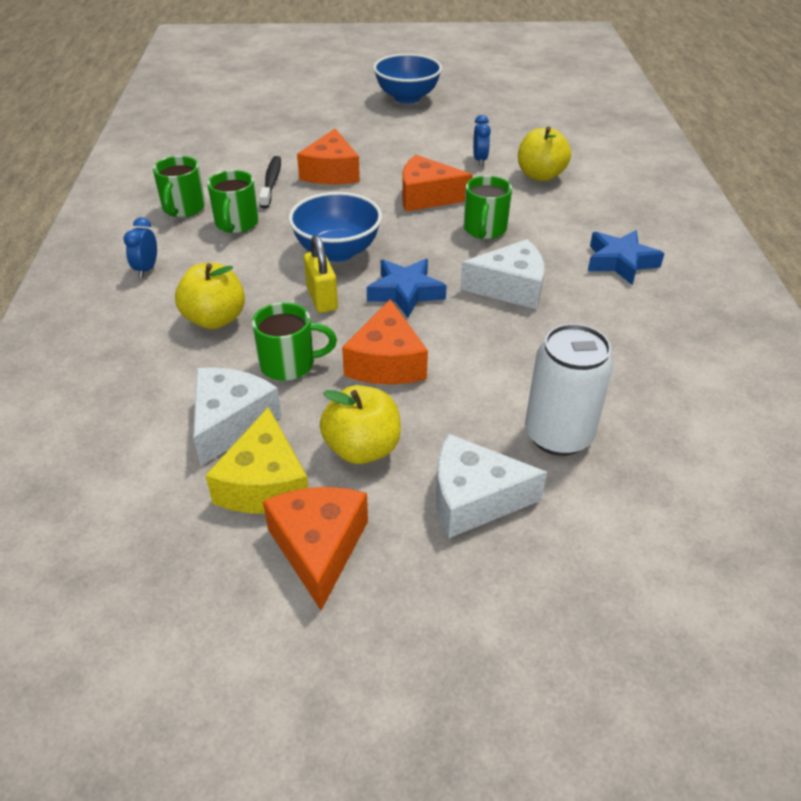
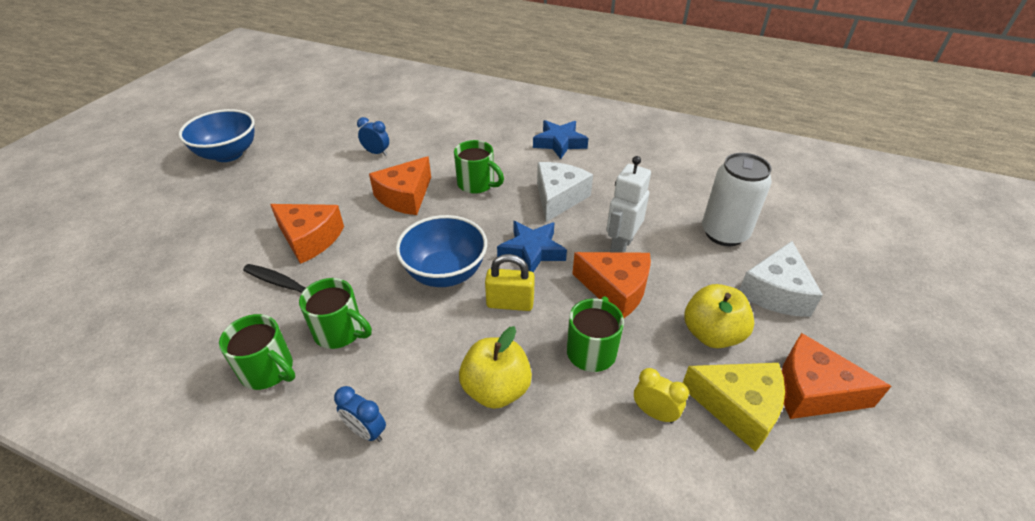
camera: 65 degrees left, 0 degrees up
(230, 422) = (654, 413): white cheese -> yellow clock
(462, 351) = (621, 246): none -> white robot
(540, 175) = (427, 134): yellow apple -> none

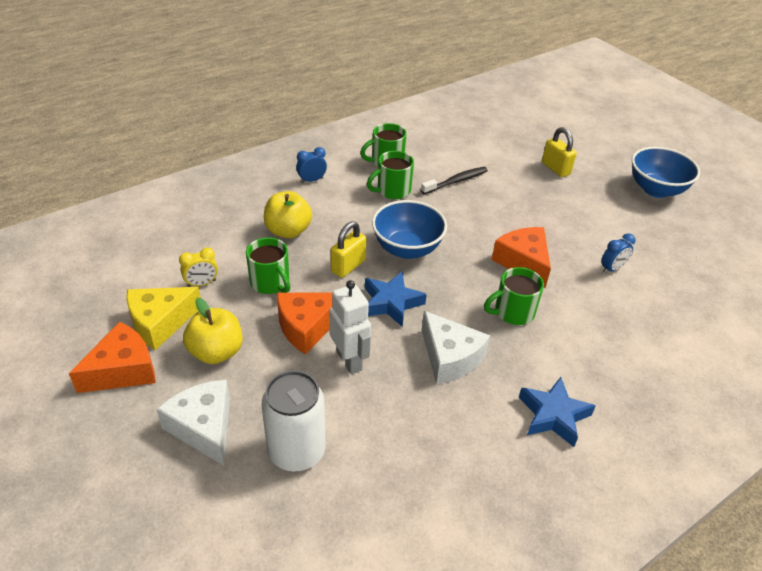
camera: 120 degrees right, 0 degrees up
(215, 220) = (555, 168): none -> yellow padlock
(310, 239) = (500, 201): orange cheese -> none

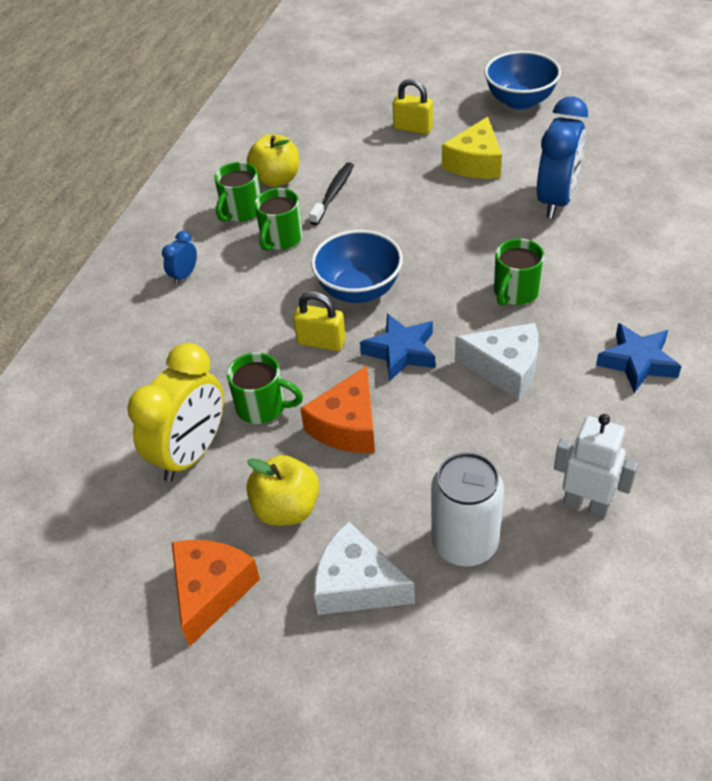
camera: 30 degrees left, 5 degrees up
(160, 323) = (194, 520): yellow cheese -> yellow cheese (475, 163)
(201, 283) = (191, 453): yellow clock -> yellow clock, size x2.21
(288, 231) = (220, 343): yellow apple -> yellow apple (276, 179)
(348, 266) = (321, 342): yellow padlock -> yellow padlock turned 75 degrees counterclockwise
(349, 361) = (422, 430): white robot -> white robot (586, 504)
(523, 262) = (477, 239): orange cheese -> none
(612, 269) = (556, 200): blue clock -> blue clock, size x2.21

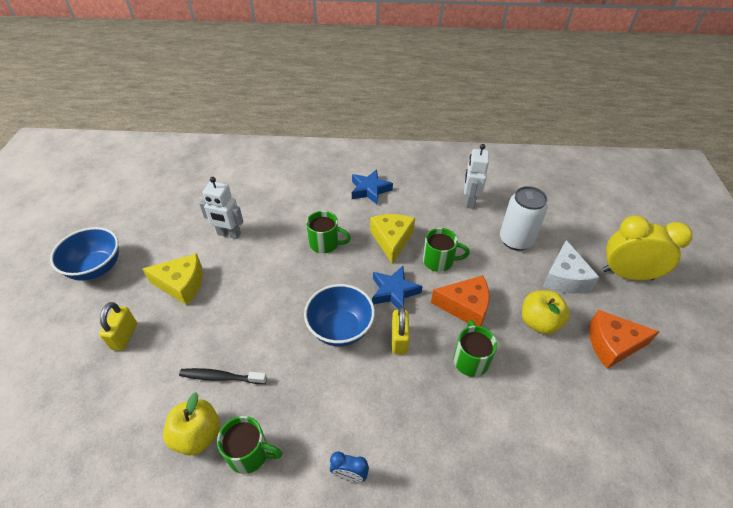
camera: 110 degrees left, 0 degrees up
(191, 453) = (529, 392): yellow clock -> yellow clock (627, 274)
(281, 238) = (287, 403): green mug -> green mug (439, 261)
(505, 368) = (391, 240): white cheese -> yellow cheese
(556, 200) = (229, 234): blue clock -> white robot

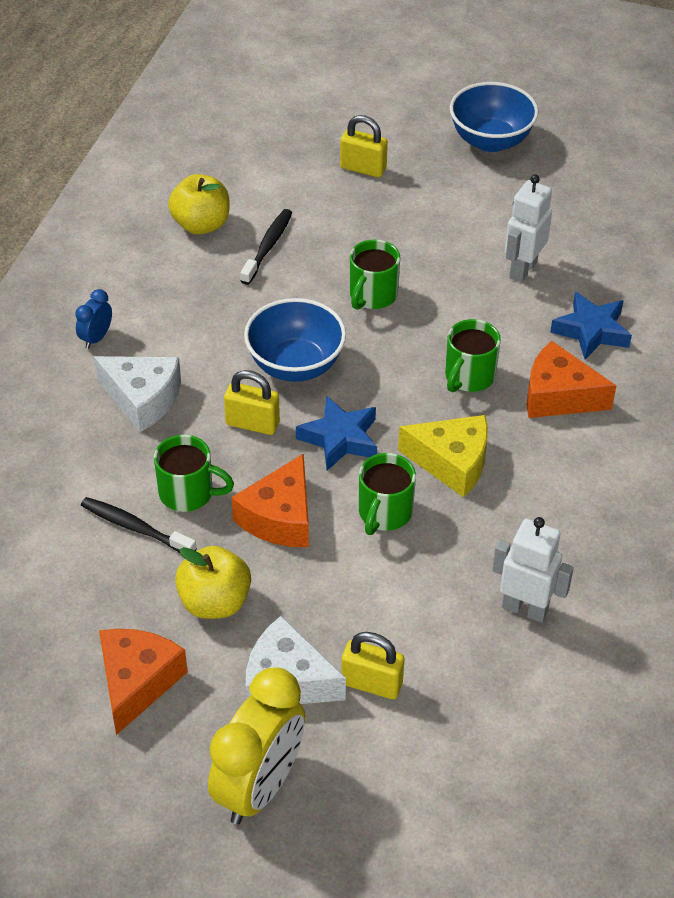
camera: 105 degrees right, 0 degrees up
(182, 284) = (433, 218): yellow cheese -> none
(249, 453) = (160, 263): green mug -> green mug (372, 295)
(329, 207) = (558, 396): none -> orange cheese
(370, 190) = (593, 462): blue star -> blue star (591, 331)
(401, 415) = (143, 399): none -> white cheese
(512, 382) = (135, 527): none -> black toothbrush
(515, 240) = (399, 643): white can -> none
(544, 245) = (371, 683): none -> yellow padlock

